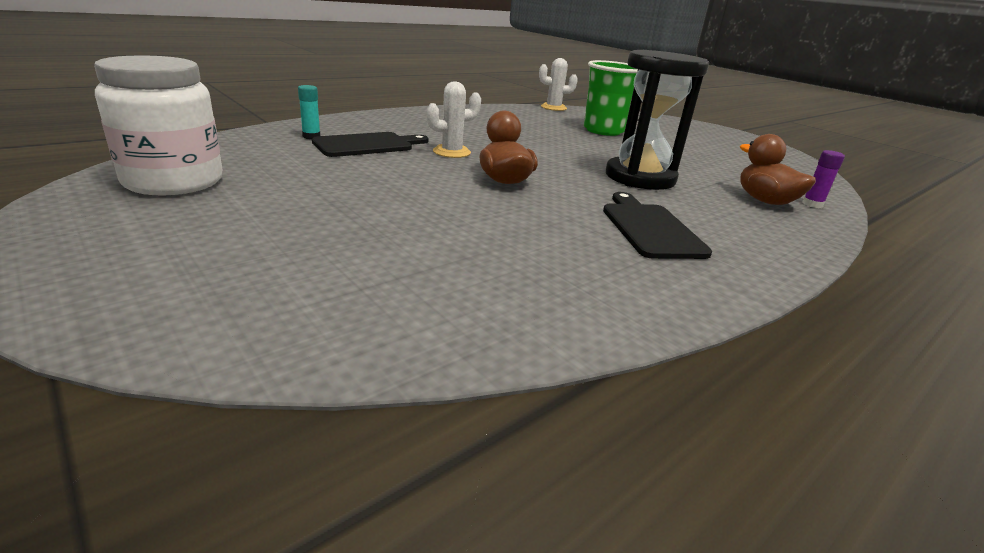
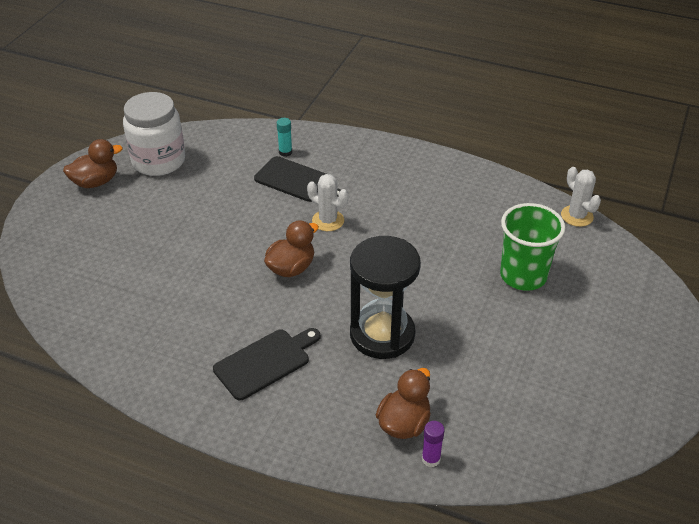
camera: 65 degrees right, 15 degrees up
(109, 227) = (96, 182): none -> brown duck

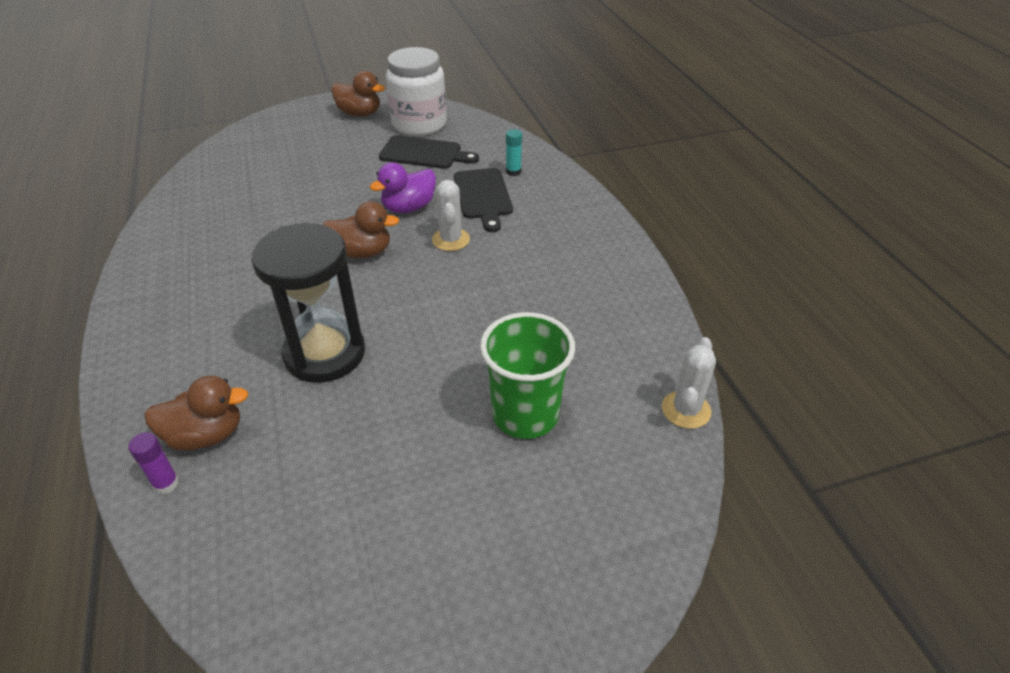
camera: 50 degrees right, 0 degrees up
(265, 221) = (408, 207): none -> purple duck
(265, 362) = (223, 300): black cutting board -> black cutting board (424, 153)

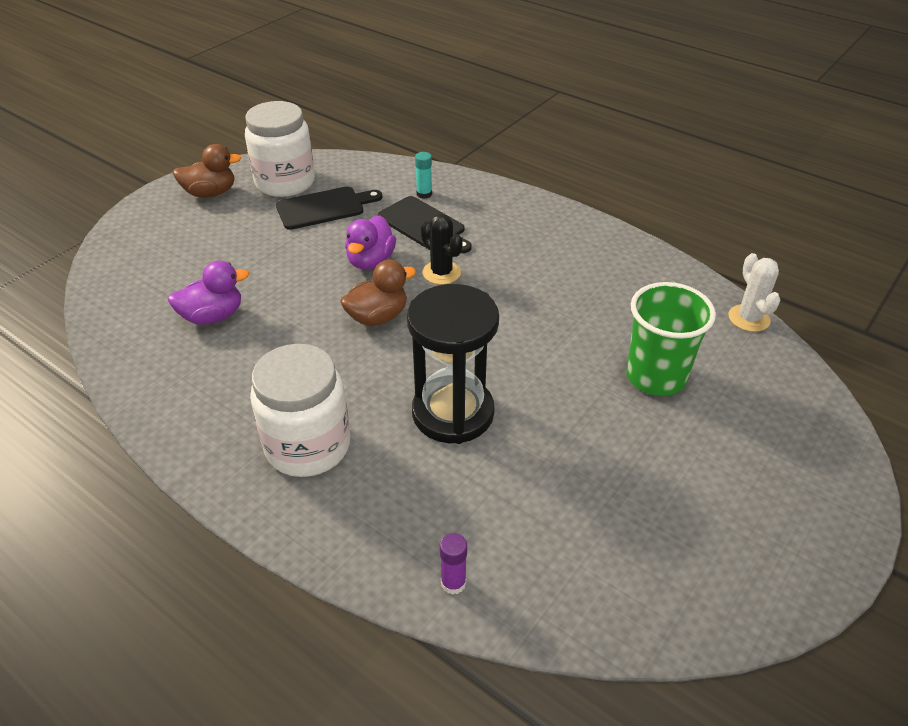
camera: 35 degrees left, 0 degrees up
(202, 323) = (308, 446): none -> white jar
(206, 435) = (436, 528): brown duck -> none
(257, 201) = (213, 316): none -> purple duck
(451, 240) = (441, 273): white cactus -> black cactus

